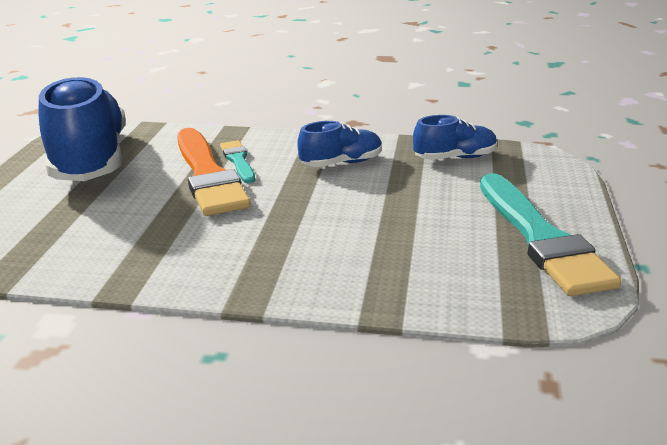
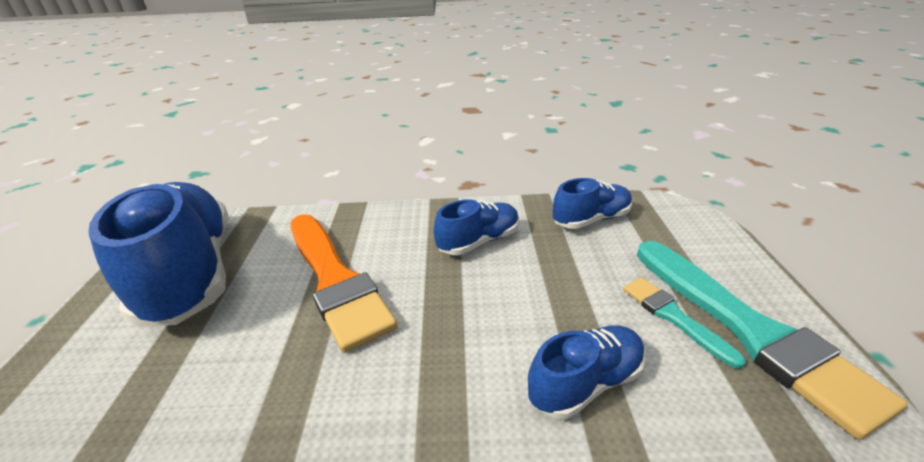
camera: 10 degrees left, 5 degrees up
(238, 161) = (365, 252): turquoise brush -> turquoise brush (673, 317)
(384, 250) = (585, 382): none -> blue shoe

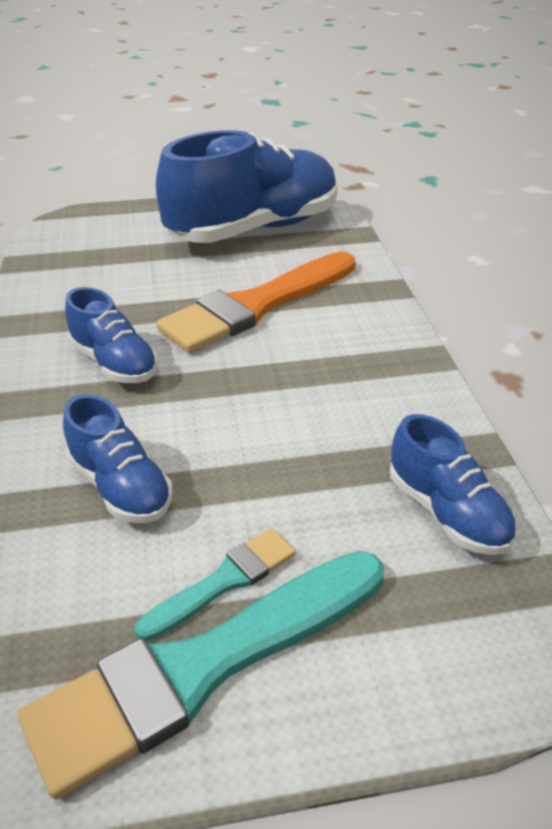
camera: 80 degrees right, 5 degrees up
(479, 241) = (351, 396): blue shoe -> blue shoe (114, 363)

